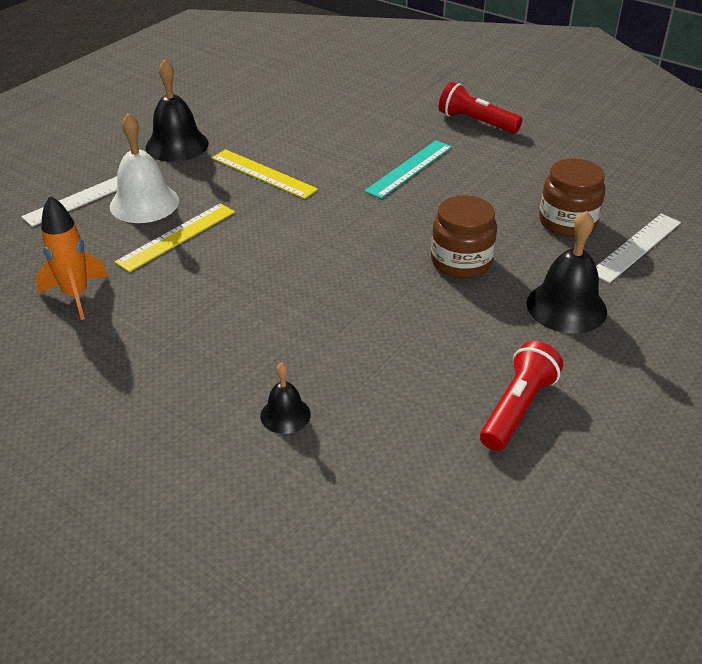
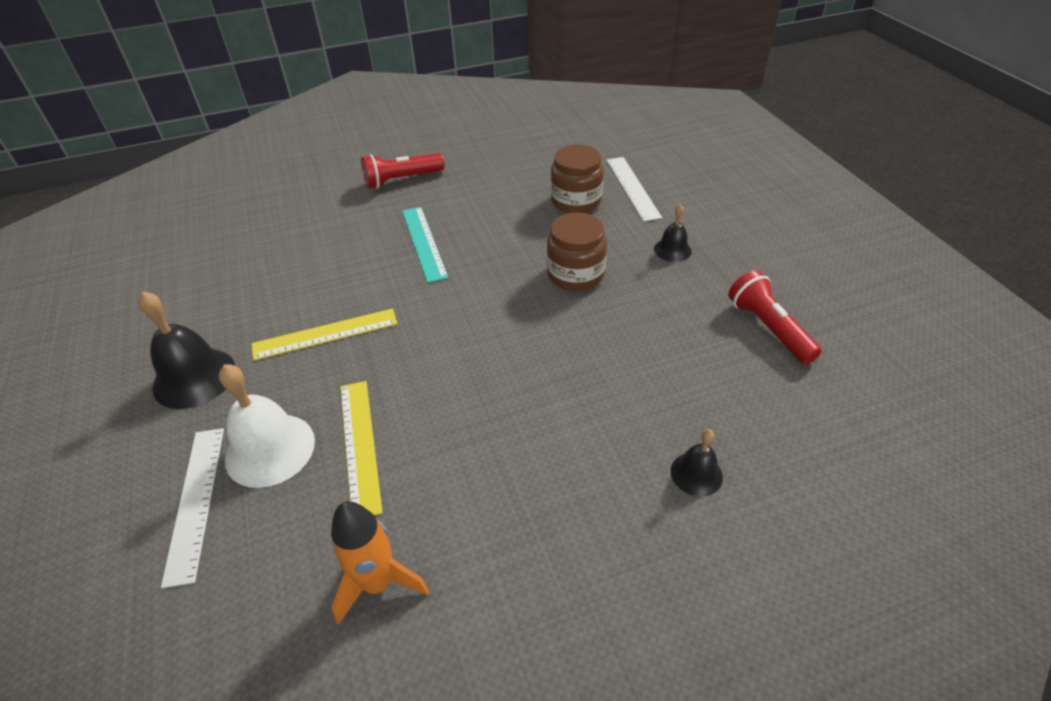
camera: 55 degrees left, 5 degrees up
(566, 307) = (672, 250): black bell -> black bell, size x0.55

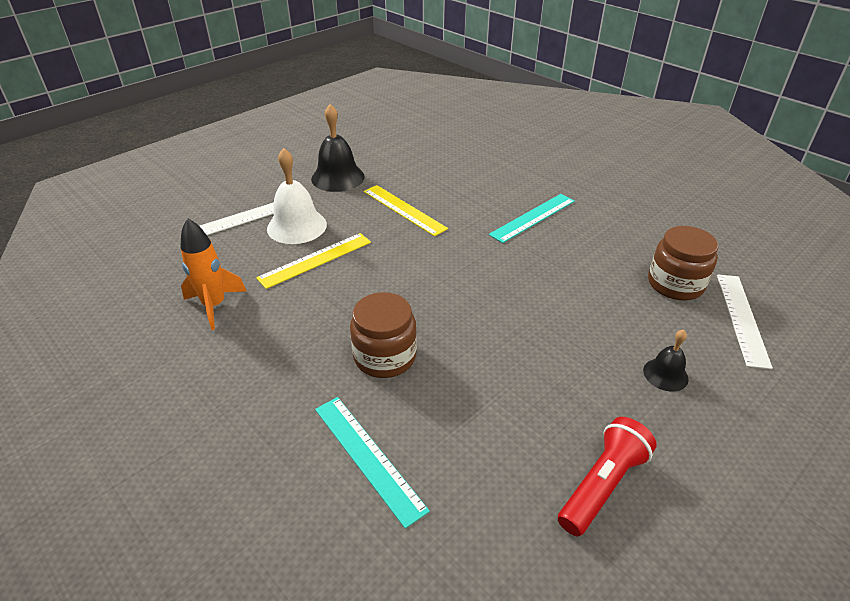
camera: 65 degrees right, 5 degrees down
(402, 180) = (599, 180): red flashlight -> none
(575, 274) = (567, 313): brown jar -> brown jar (385, 356)
(632, 188) = (742, 318): white ruler -> white ruler turned 45 degrees counterclockwise
(696, 474) = (368, 457): black bell -> turquoise ruler

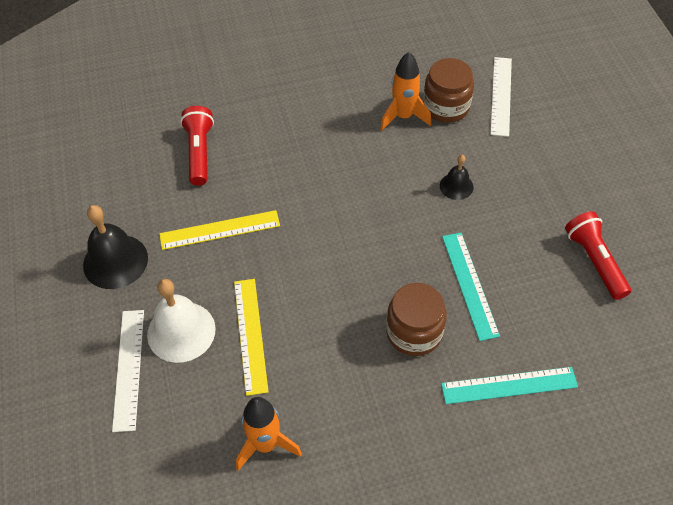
camera: 60 degrees left, 15 degrees up
(467, 175) = (199, 152): none -> red flashlight
(533, 217) = (304, 142): turquoise ruler -> turquoise ruler (469, 285)
(628, 261) = (403, 116): none -> orange rocket
(665, 374) = (526, 171): black bell -> black bell (456, 186)
(742, 318) = (501, 96): white ruler -> white ruler turned 60 degrees clockwise

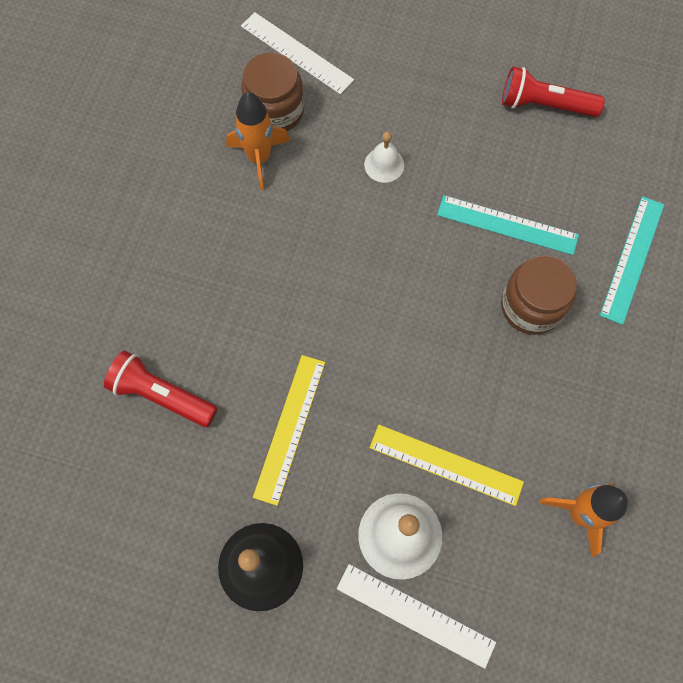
camera: 60 degrees left, 15 degrees up
(456, 186) = (384, 164): black bell -> white bell

